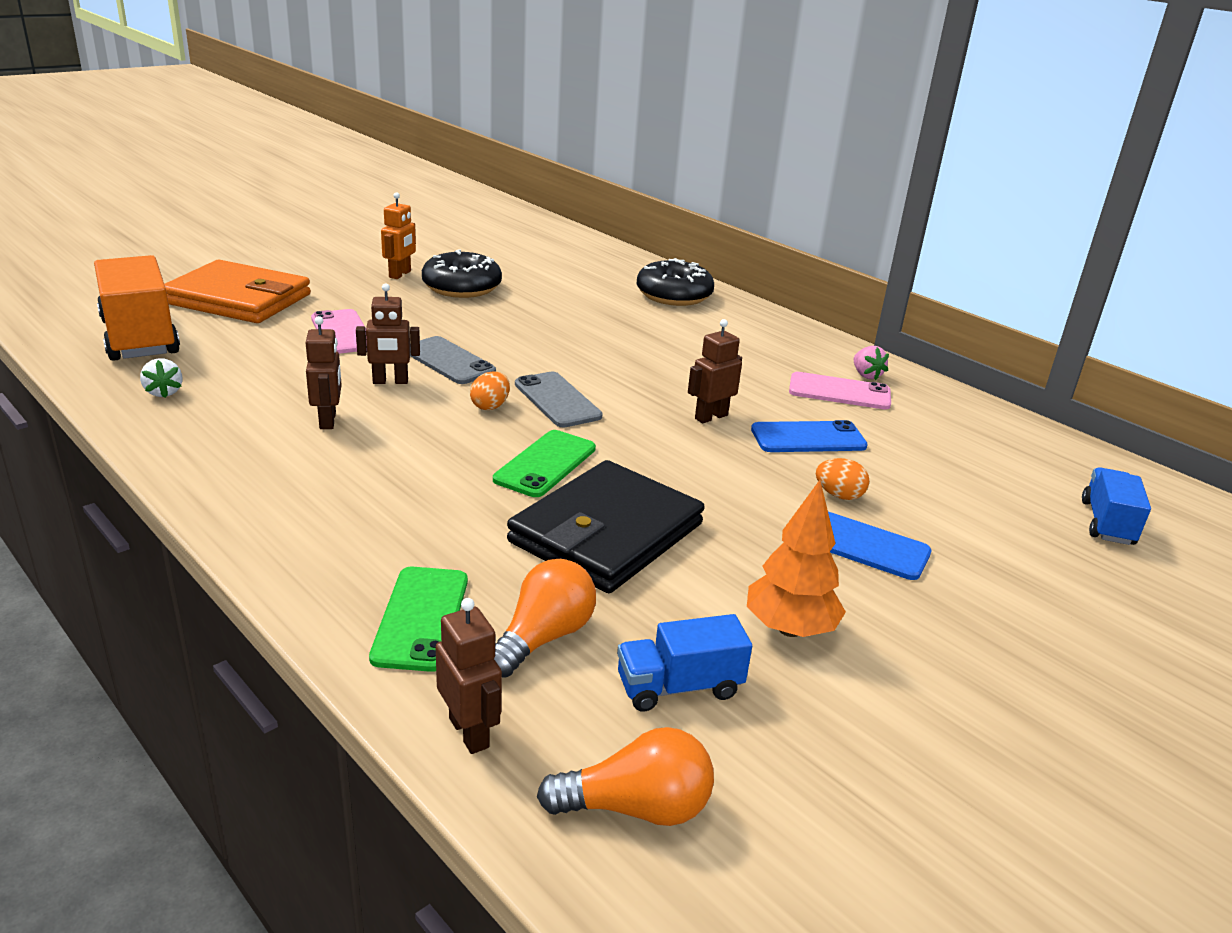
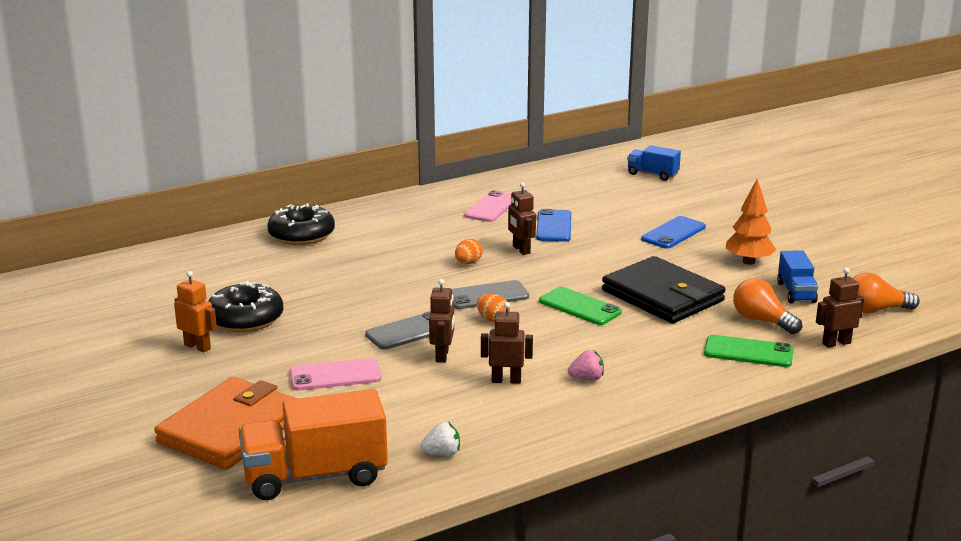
camera: 75 degrees left, 5 degrees down
(636, 807) = (875, 310): orange light bulb -> orange light bulb turned 105 degrees counterclockwise
(839, 495) = (622, 229): orange egg -> orange egg (468, 263)
(866, 375) = (468, 195): pink strawberry -> pink strawberry (587, 378)

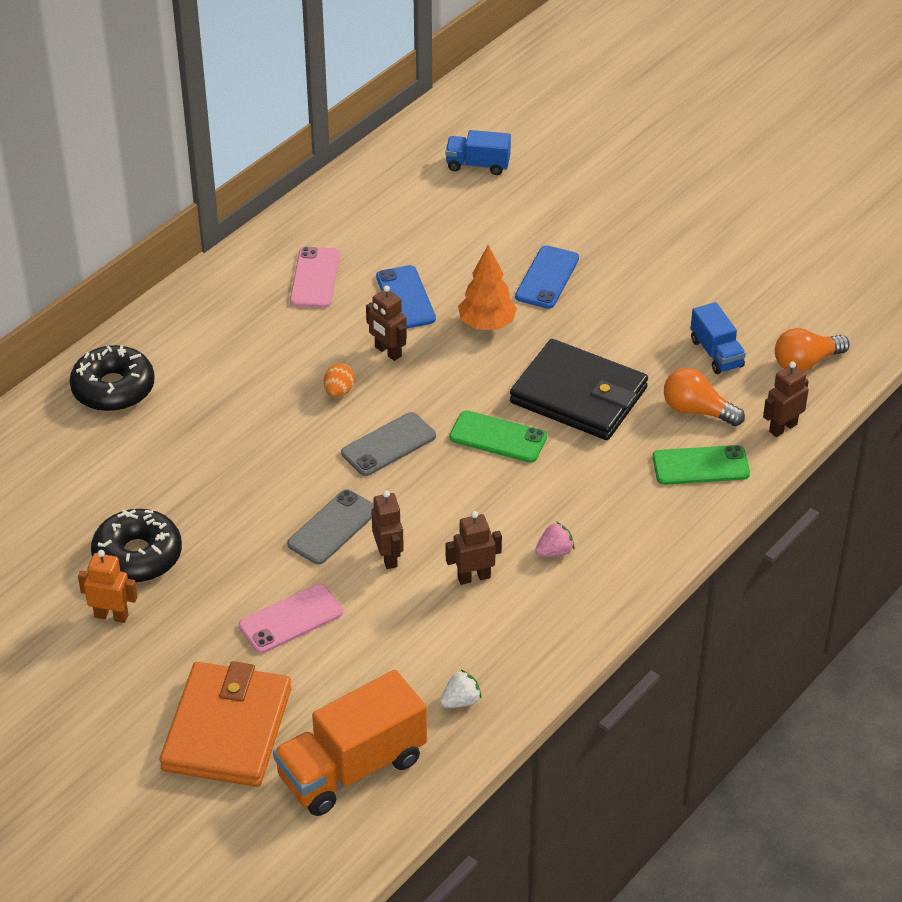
camera: 20 degrees left, 20 degrees up
(492, 319) = (414, 484): orange egg -> none
(748, 262) = (648, 311): orange tree -> orange tree (487, 324)

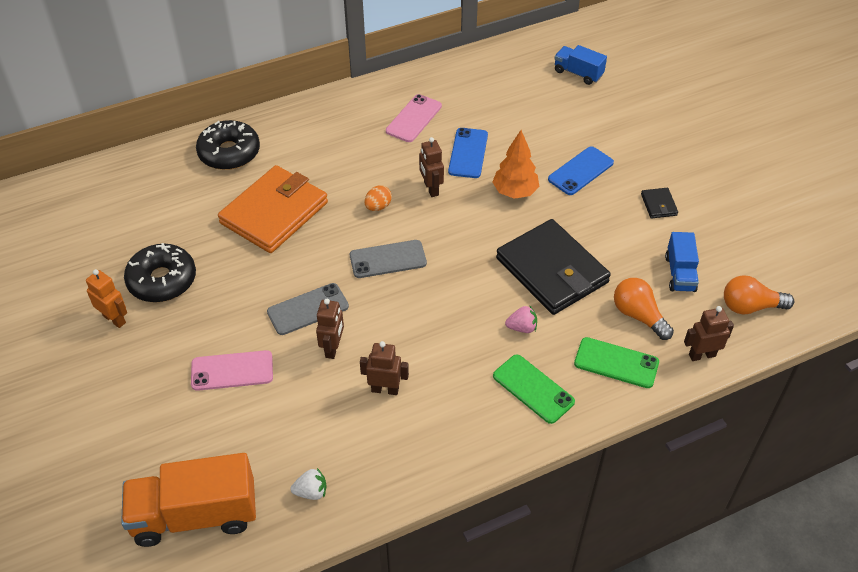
camera: 25 degrees right, 5 degrees up
(227, 729) = (130, 442): orange wallet -> orange wallet (274, 213)
(498, 437) = (471, 282): green phone -> green phone (533, 389)
(554, 551) = (459, 392): pink strawberry -> pink strawberry (522, 327)
(654, 287) = (658, 205): none -> black wallet

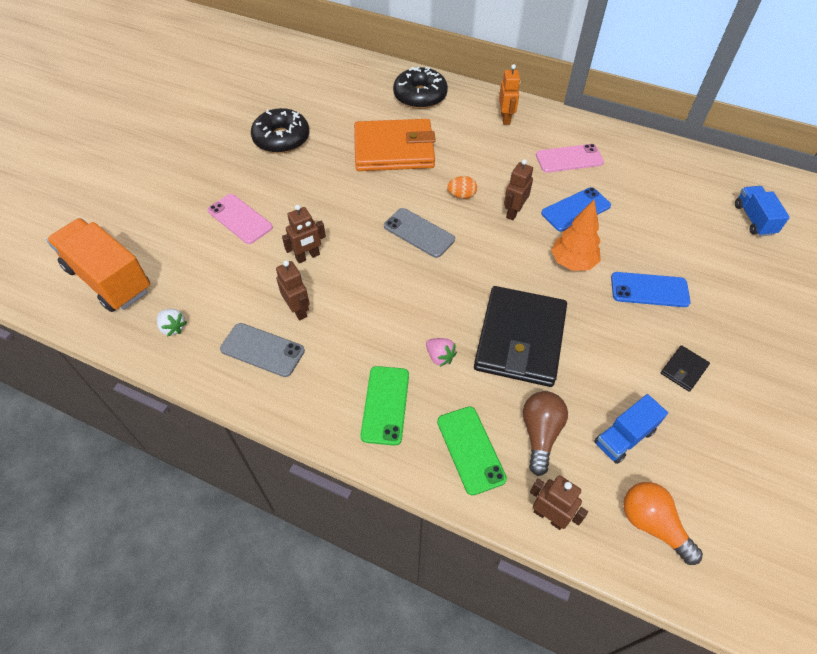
camera: 50 degrees right, 5 degrees up
(114, 319) = (230, 140): orange robot -> orange robot (505, 118)
(308, 309) = (329, 221): grey phone -> grey phone (262, 350)
(638, 315) = (540, 434): orange light bulb -> brown light bulb

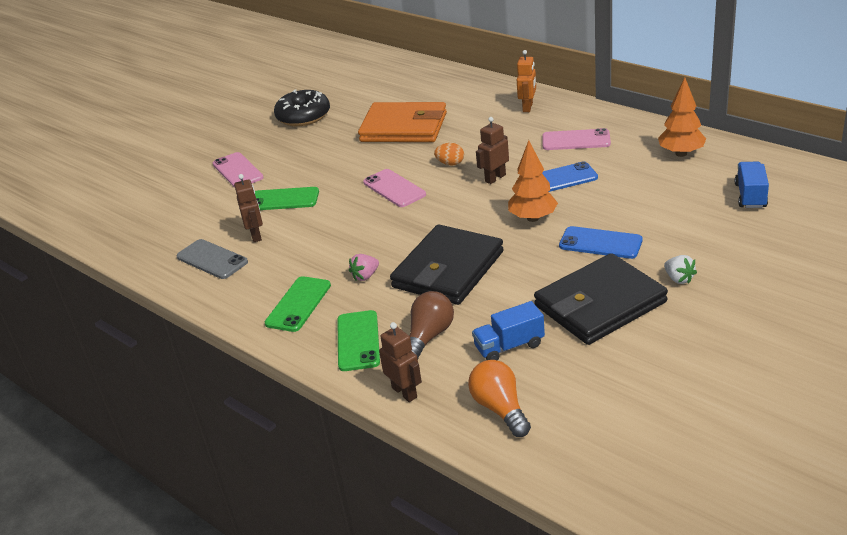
camera: 20 degrees right, 20 degrees down
(109, 279) = (109, 205): orange truck -> none
(173, 327) = (146, 239): white strawberry -> white strawberry (679, 279)
(308, 256) = (283, 200): brown robot -> green phone
(419, 233) = (394, 188): grey phone -> pink phone
(420, 96) = (451, 88): black donut -> none
(440, 357) = (365, 276): pink strawberry -> pink strawberry turned 75 degrees clockwise
(671, 170) = (681, 153): none -> orange tree
(683, 369) = (600, 304): black wallet -> black wallet, size x2.48

